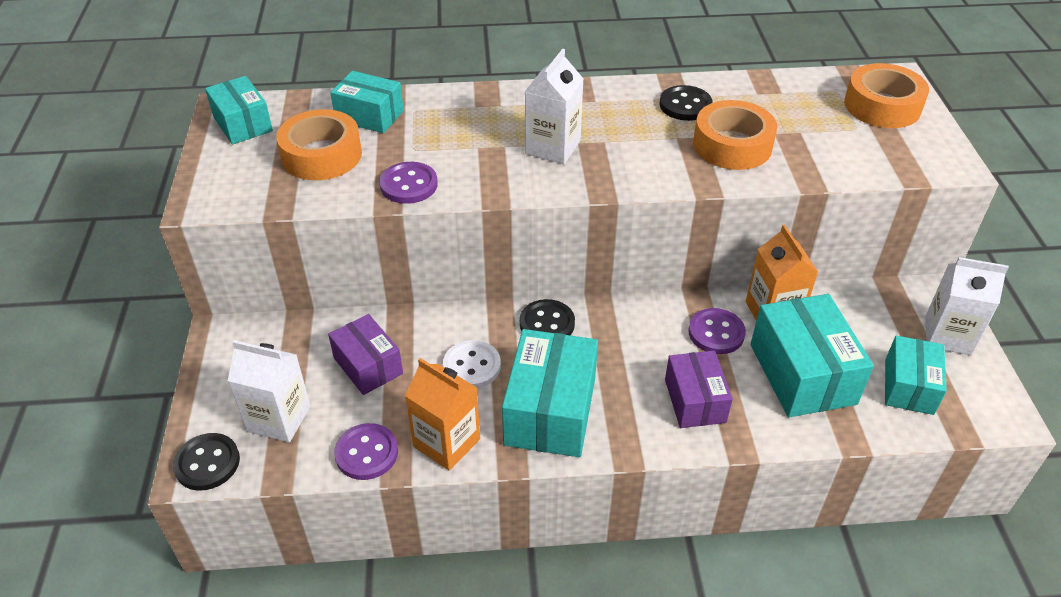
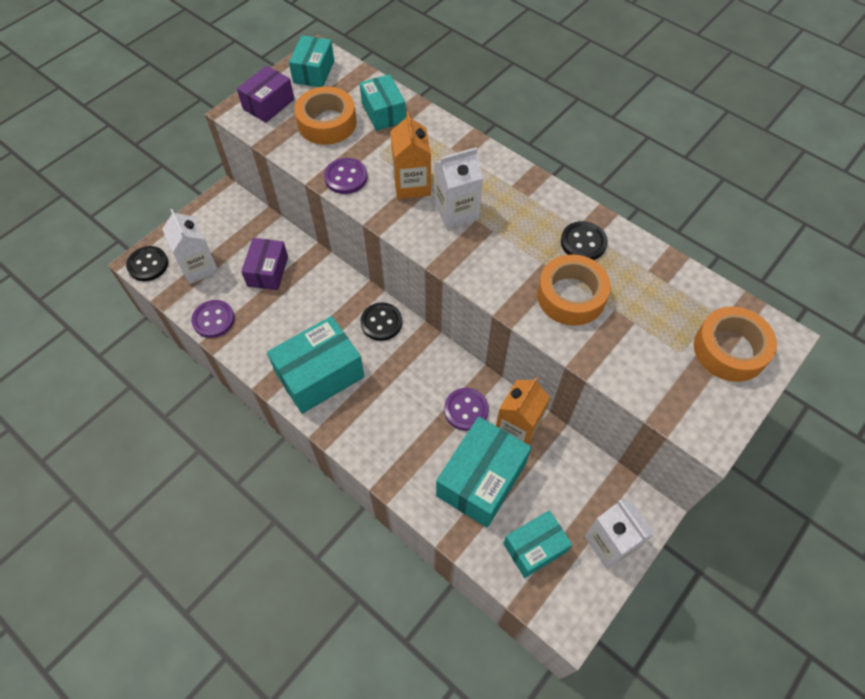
camera: 45 degrees right, 15 degrees up
(446, 442) = (253, 347): orange carton -> orange carton (412, 185)
(472, 366) = (314, 315): white button -> none
(695, 401) = (399, 438): purple box -> purple box (268, 104)

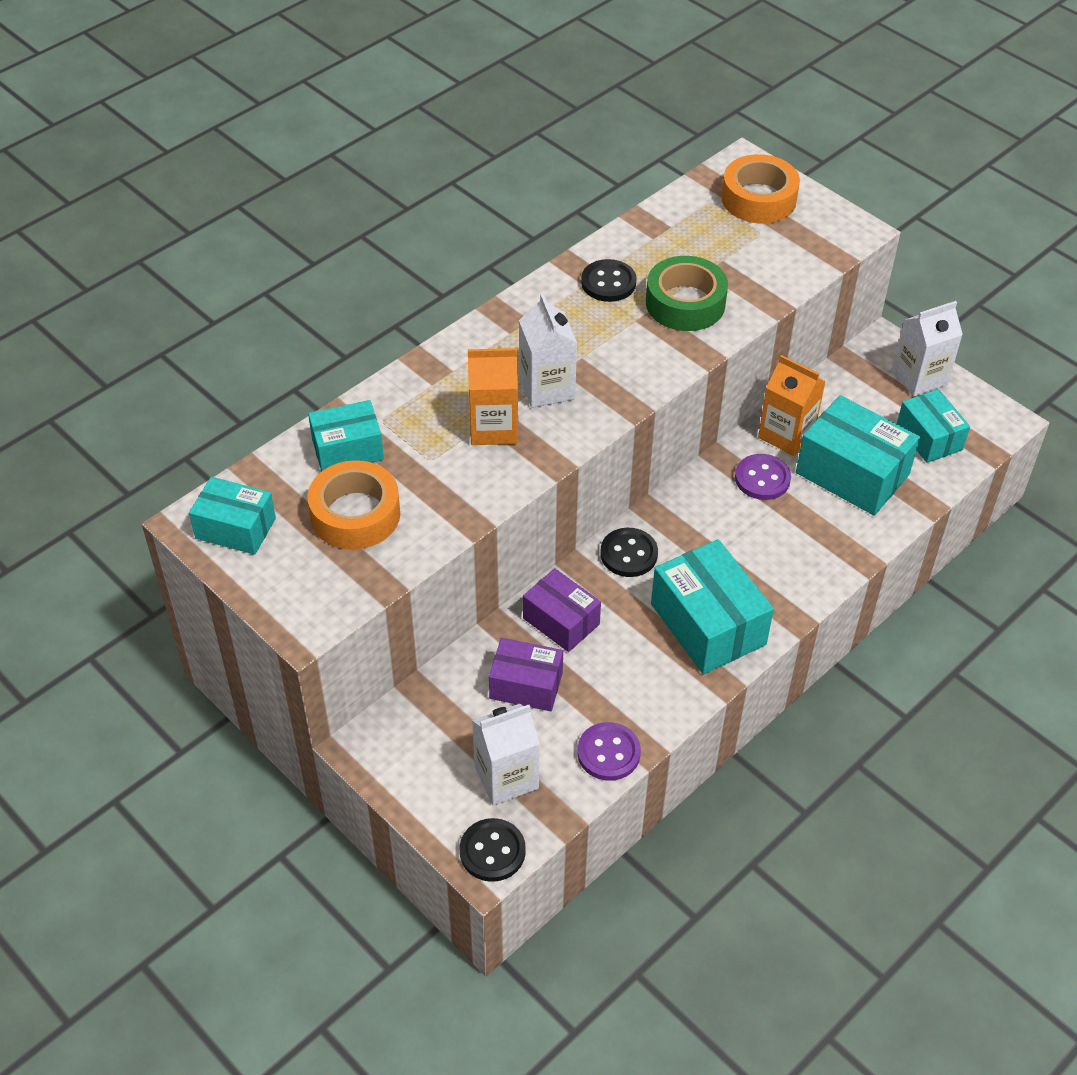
camera: 85 degrees left, 10 degrees down
(268, 104) = (297, 585): purple box -> purple box (561, 621)
(346, 177) = (469, 496): purple button -> none
(571, 296) = (685, 303): orange tape -> green tape

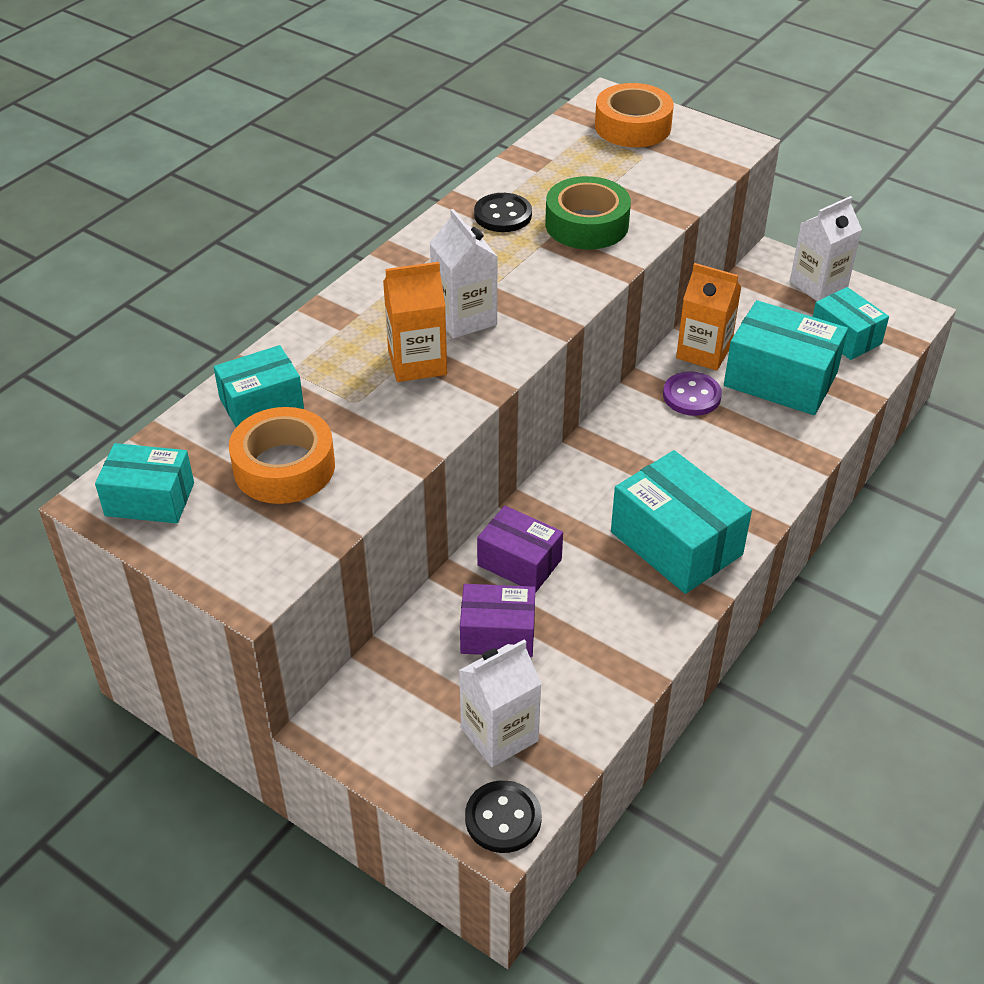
camera: 10 degrees left, 5 degrees down
(608, 753) = (606, 691): purple button -> none
(628, 554) = (574, 486): black button -> none

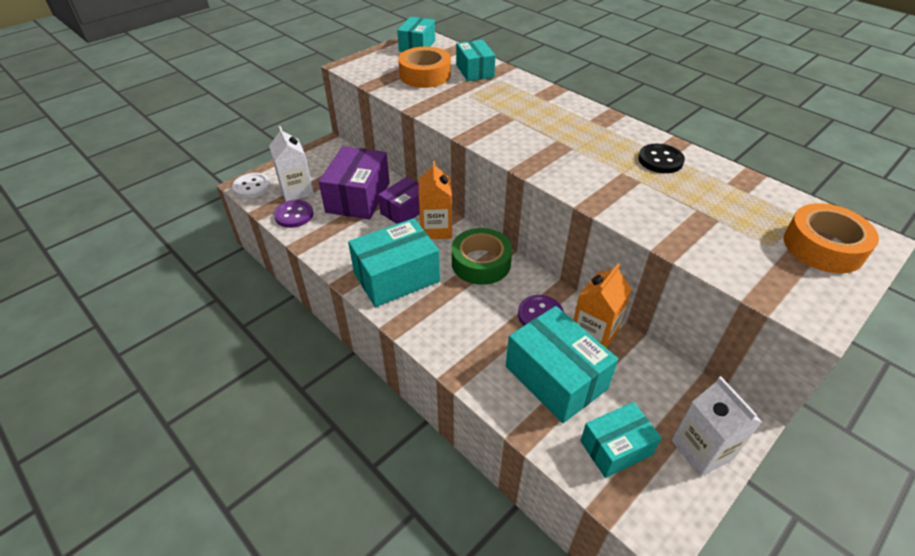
camera: 100 degrees right, 0 degrees up
(417, 362) = (497, 115): orange carton -> orange carton (436, 229)
(464, 318) = (538, 134): white carton -> none
(497, 634) = (358, 197): purple box -> purple box, size x1.59
(503, 818) = (252, 187): black button -> white button
(572, 715) = (294, 215): none -> purple button
(587, 224) = (651, 197): green tape -> green tape (481, 263)
(780, 379) = (555, 377): turquoise box -> turquoise box turned 75 degrees counterclockwise

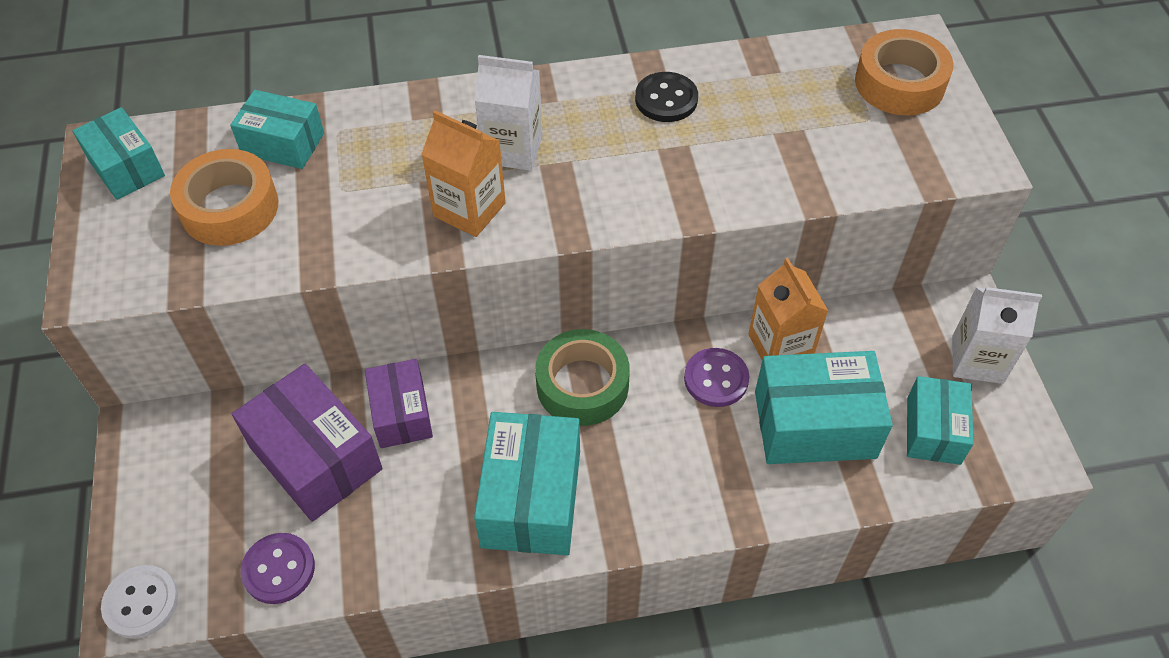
camera: 55 degrees left, 10 degrees up
(297, 191) = (218, 537): white carton -> white carton (512, 149)
(436, 229) = (475, 397): orange carton -> orange carton (469, 209)

